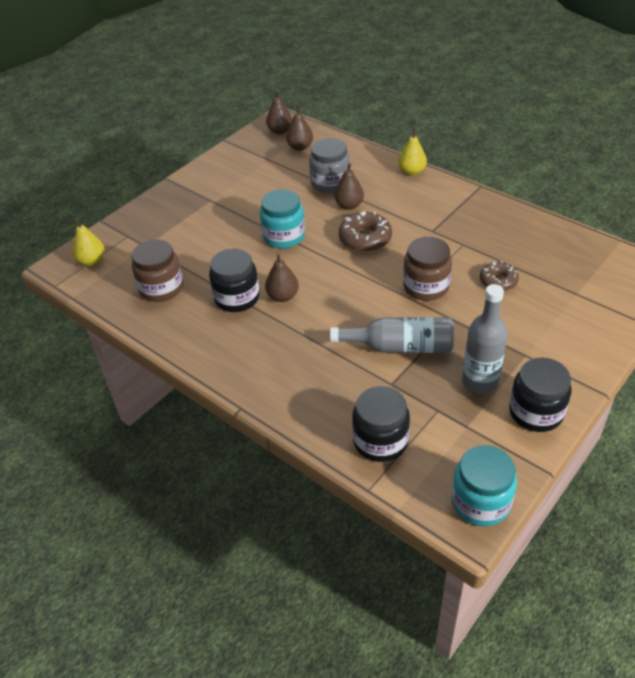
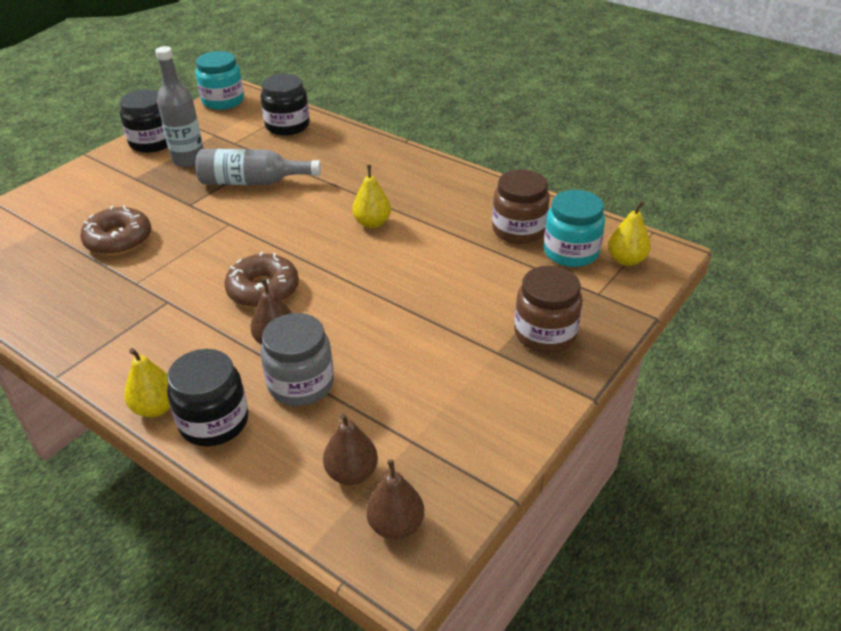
camera: 175 degrees right, 5 degrees down
(237, 298) = (425, 221): black jar -> black jar (214, 422)
(283, 296) = (372, 223): brown pear -> yellow pear
(284, 236) = (375, 292): turquoise jar -> turquoise jar (571, 252)
(426, 286) = (205, 234): brown jar -> brown jar (545, 334)
(498, 281) = (119, 240): brown donut -> brown donut, size x1.50

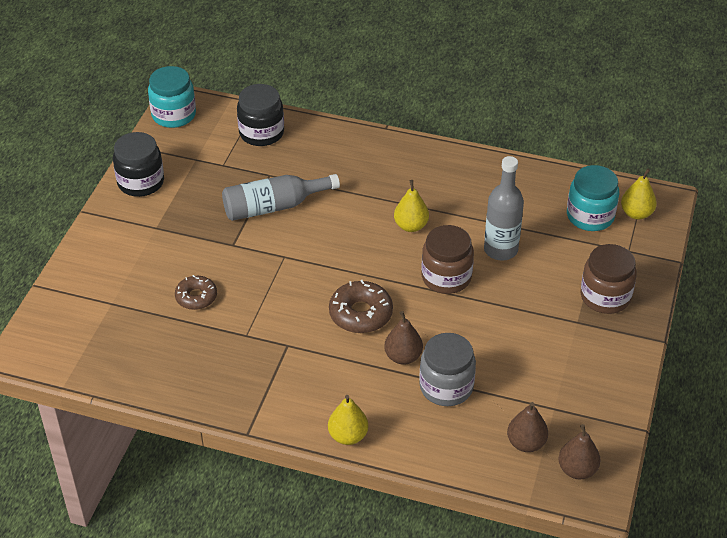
camera: 20 degrees left, 5 degrees up
(119, 240) = (196, 297): brown donut -> brown donut, size x0.67
(188, 159) = (193, 194): grey bottle -> grey bottle (500, 250)
(214, 422) = (401, 434): black jar -> none
(518, 230) = (538, 204): brown jar -> brown jar (446, 277)

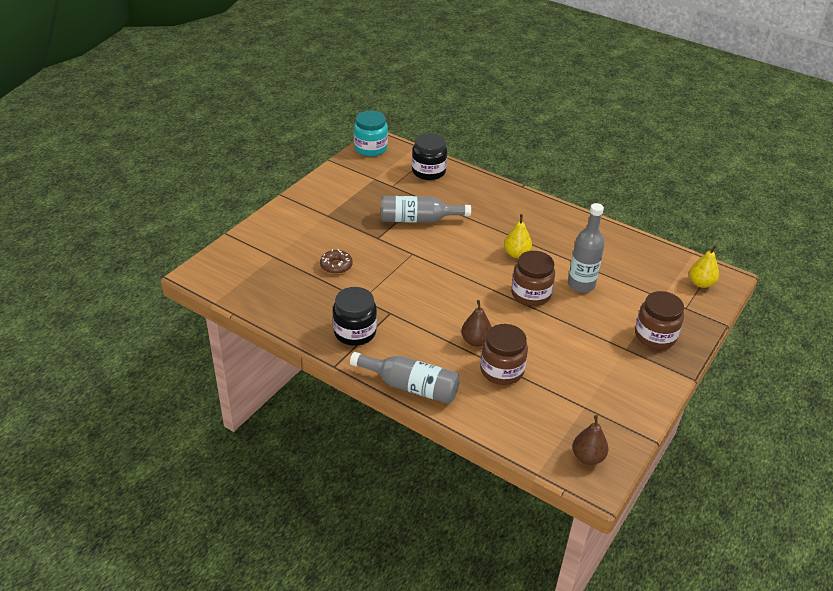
camera: 15 degrees right, 5 degrees down
(141, 182) = (329, 185): black jar -> black jar (355, 332)
(348, 436) = (410, 386): yellow pear -> grey bottle
(360, 314) = (454, 304): brown donut -> none
(446, 387) = (501, 370): grey jar -> brown jar
(526, 443) = (551, 427): brown pear -> none
(590, 216) = (662, 277): turquoise jar -> none

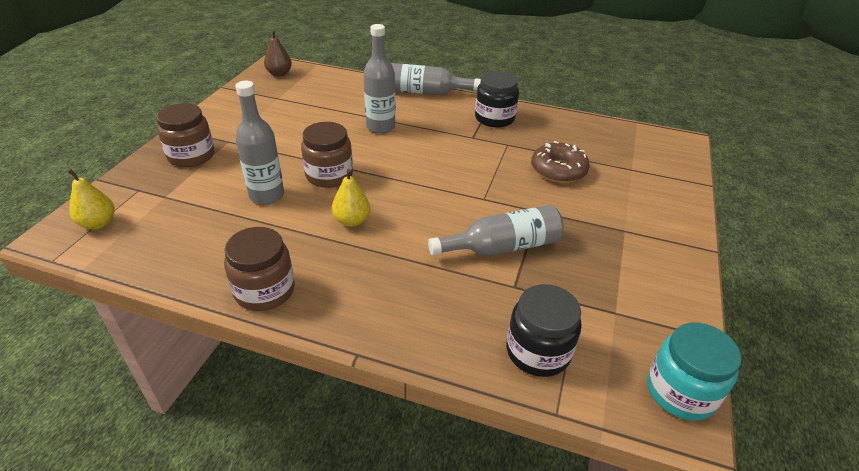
camera: 165 degrees right, 0 degrees up
(336, 266) = (558, 170): brown donut -> brown donut, size x1.50
(476, 341) = (380, 127): brown pear -> grey bottle
(501, 370) = (352, 110): brown jar -> brown jar (264, 291)

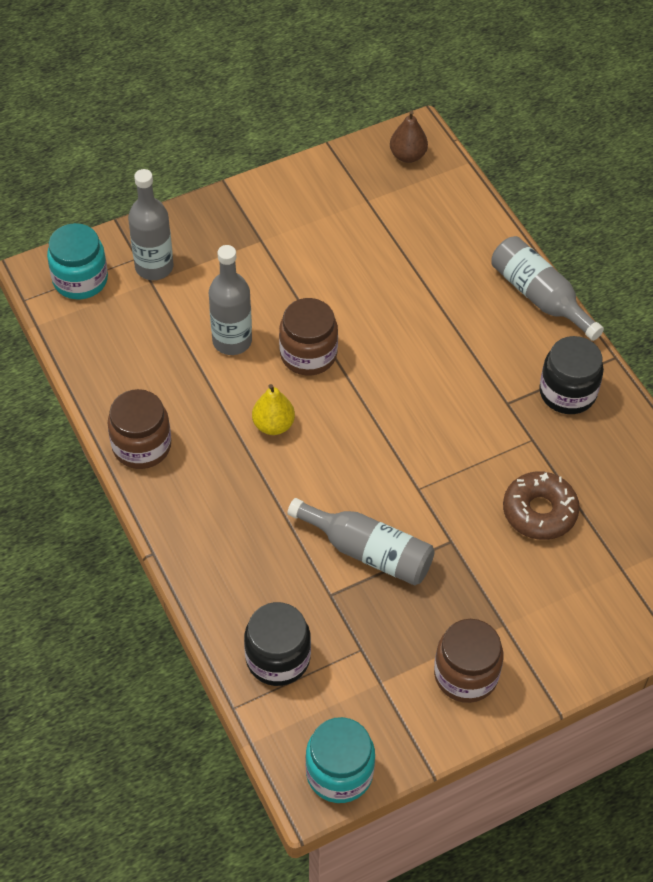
camera: 45 degrees right, 15 degrees up
(98, 223) = (80, 280): yellow pear -> turquoise jar
(191, 156) = (212, 240): brown jar -> brown jar (466, 675)
(380, 127) = (427, 320): grey bottle -> grey bottle (154, 267)

